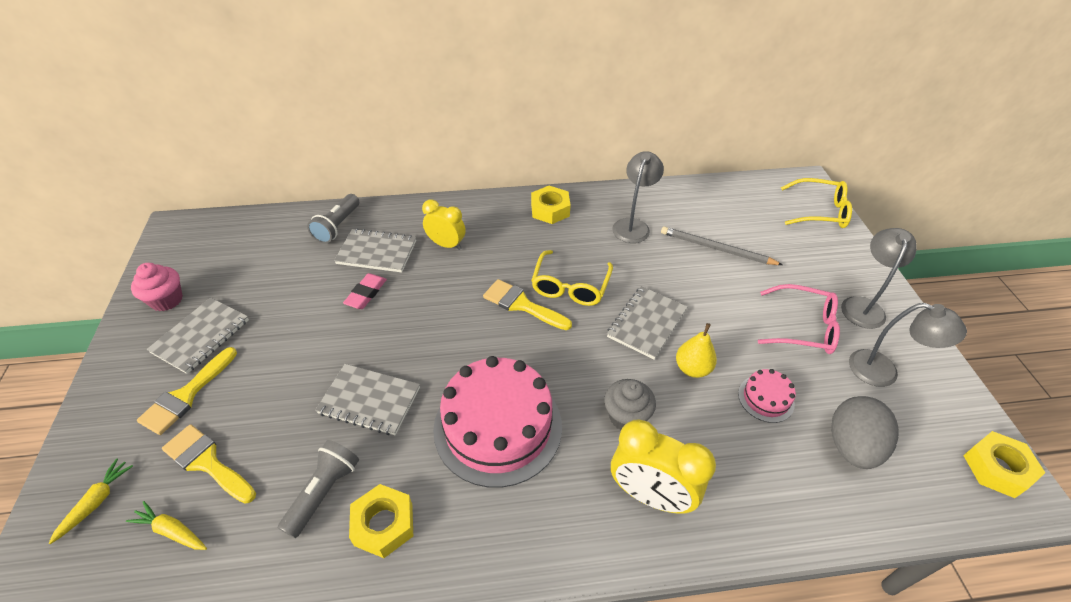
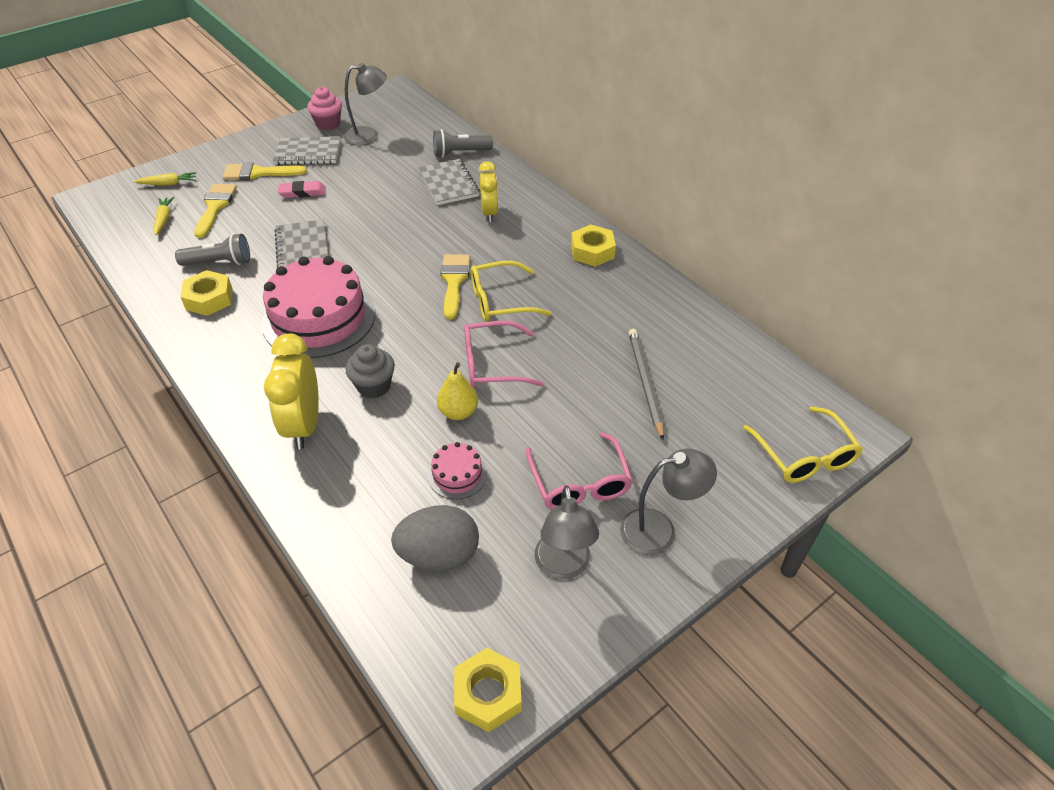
camera: 60 degrees right, 0 degrees up
(366, 293) = (401, 199): pink eraser -> pink eraser (302, 192)
(633, 225) = (623, 312): grey lamp -> grey lamp (369, 136)
(646, 323) = (492, 364): grey notebook -> pink glasses

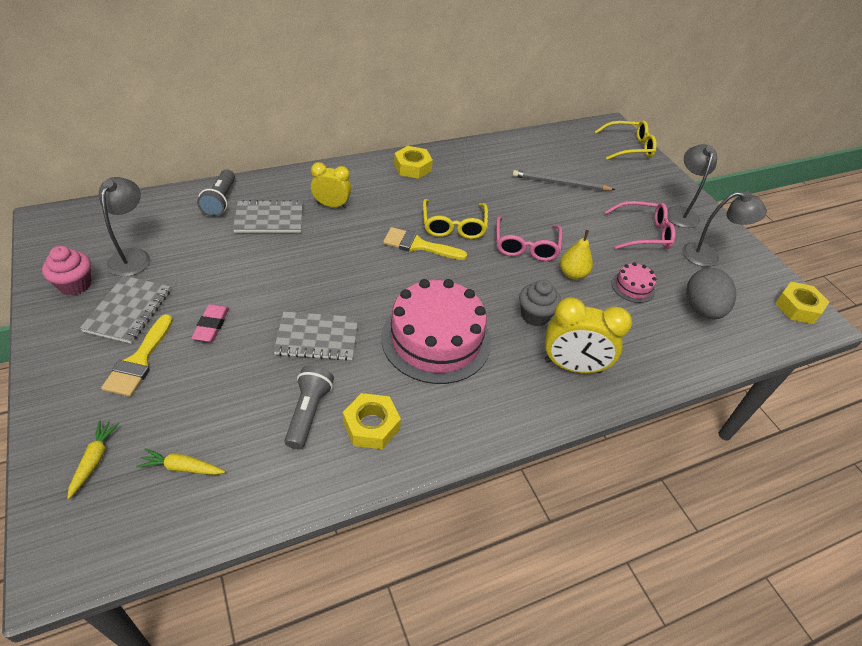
camera: 80 degrees left, 0 degrees up
(215, 207) = (188, 410): yellow brush -> none

